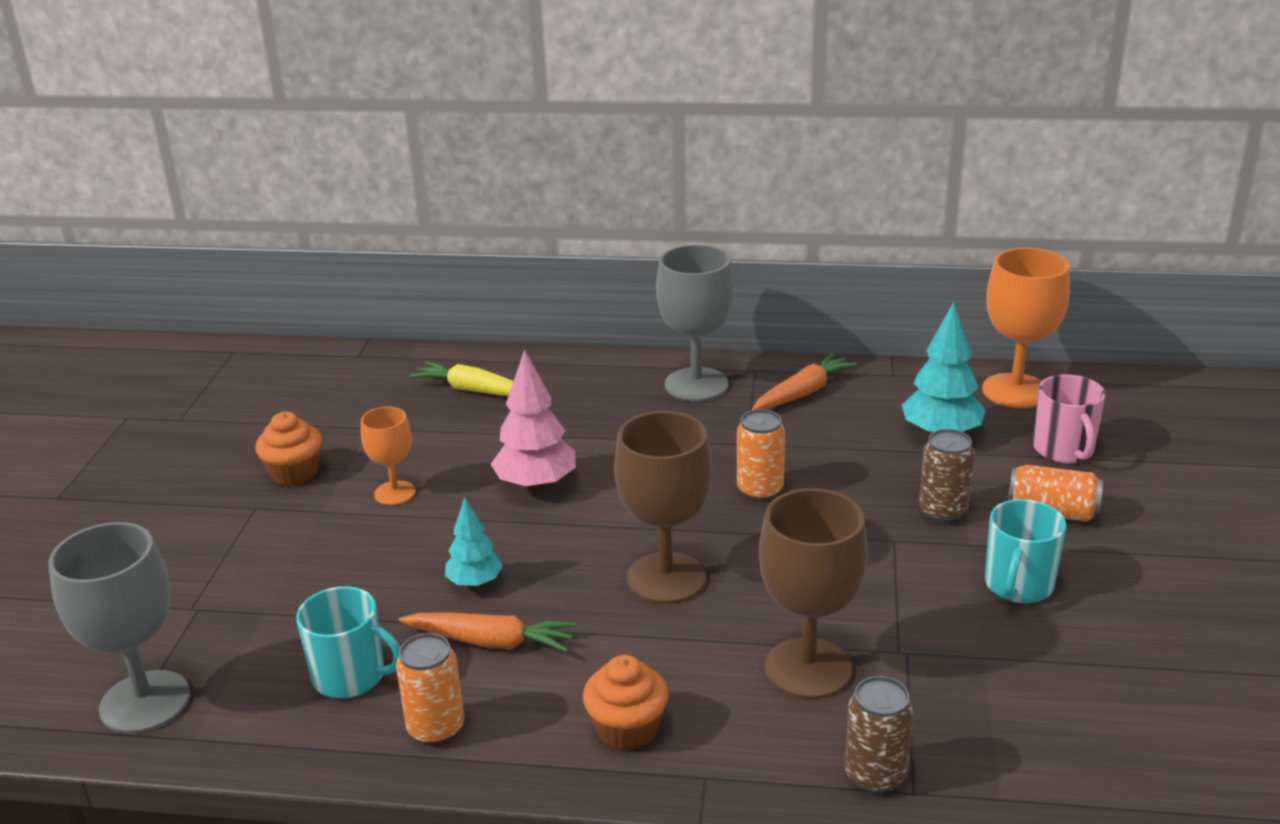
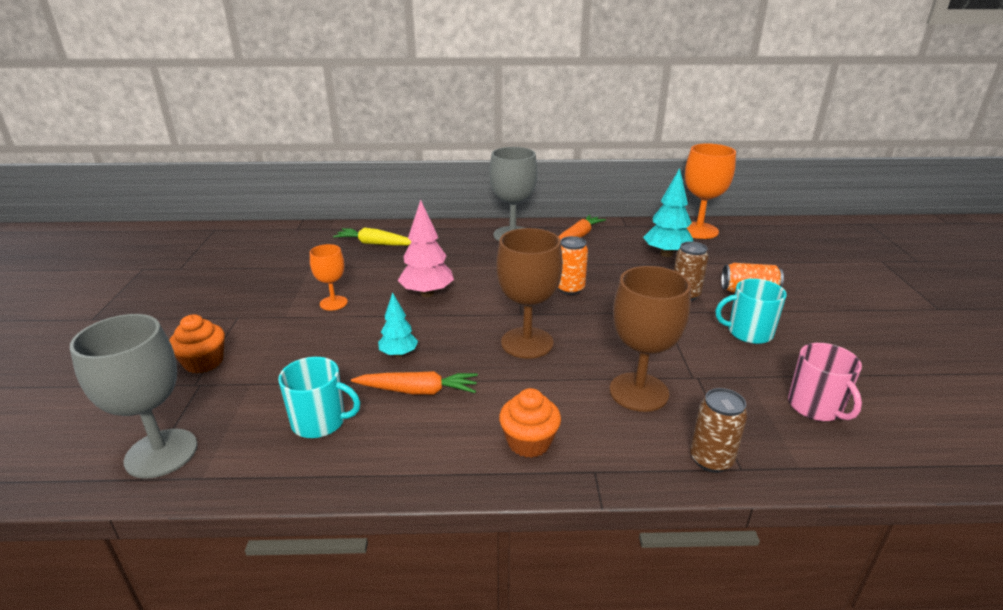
camera: 10 degrees left, 0 degrees up
(294, 473) = (263, 295): orange cupcake -> orange cupcake (203, 362)
(436, 729) = (390, 454): orange can -> none
(1018, 585) = (748, 333): turquoise mug -> turquoise mug turned 75 degrees clockwise
(1064, 450) = (740, 258): pink mug -> pink mug (815, 407)

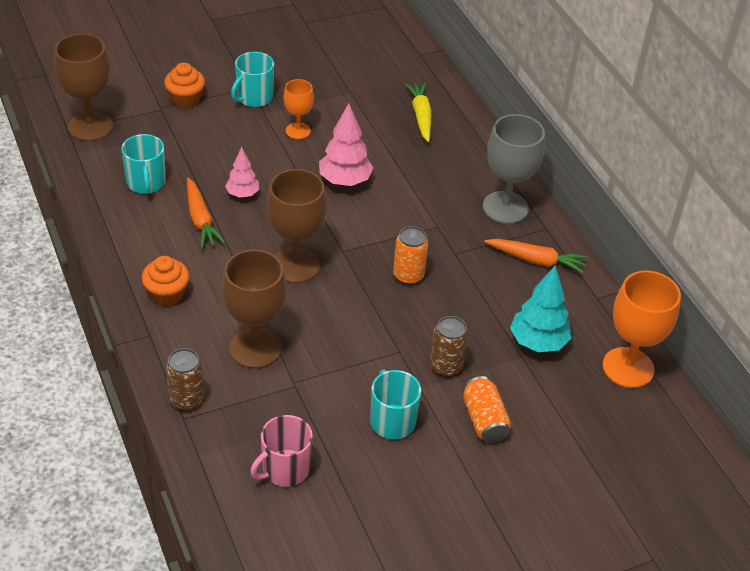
camera: 65 degrees right, 15 degrees up
(161, 453) = (90, 126): grey goblet -> brown goblet
(255, 317) = (254, 97): none -> turquoise mug
(399, 354) = (242, 194): turquoise tree -> pink tree

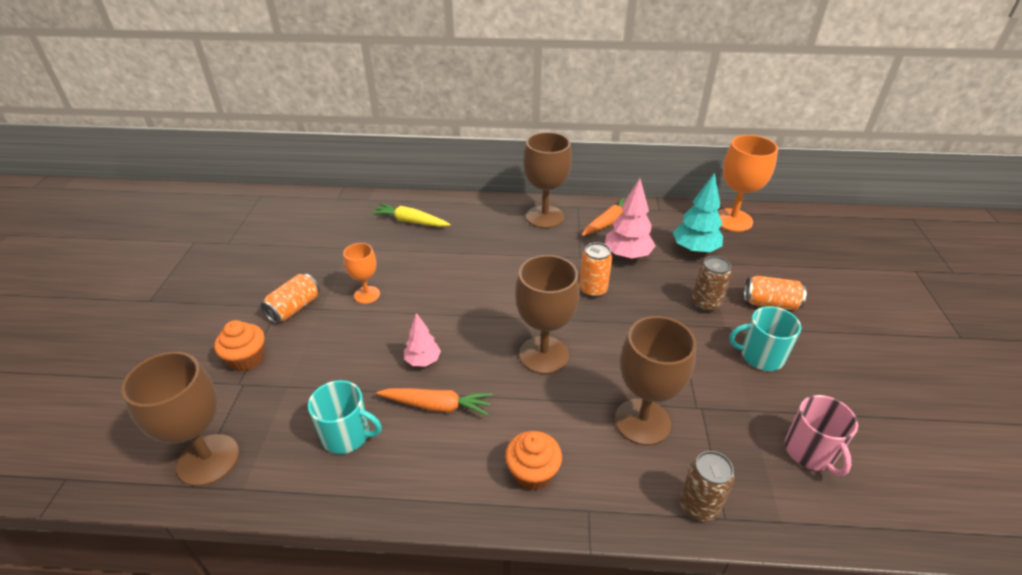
camera: 60 degrees left, 5 degrees down
(254, 97) = (294, 308): turquoise mug -> orange can
(344, 181) = (455, 288): pink tree -> pink tree (627, 255)
(505, 207) = (545, 217): grey goblet -> brown goblet

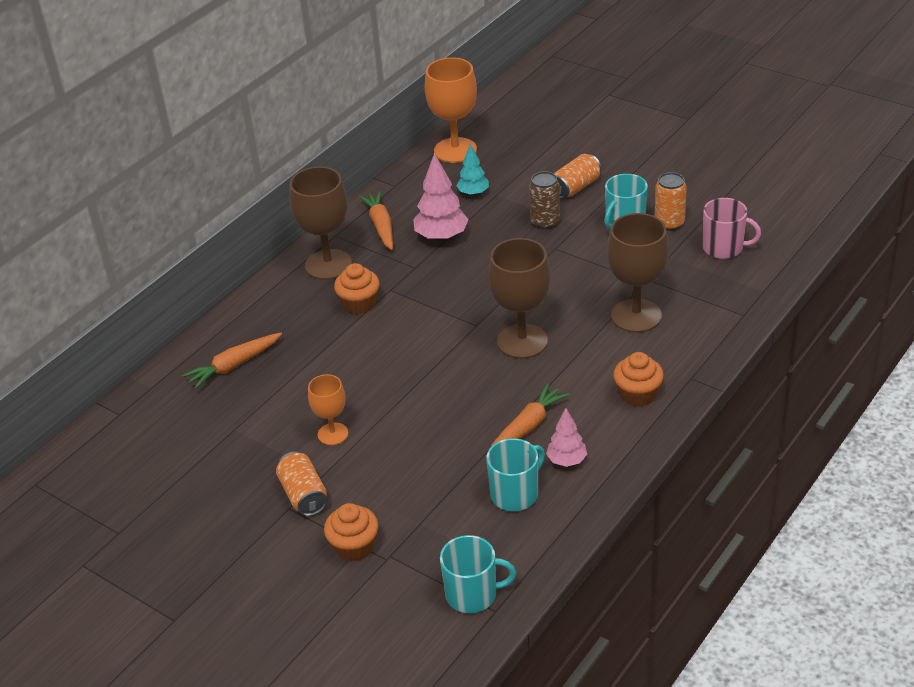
camera: 55 degrees left, 0 degrees up
(208, 460) = (472, 594): brown goblet -> turquoise mug
(410, 221) = (234, 366): yellow carrot -> orange carrot
(423, 361) = (464, 420): pink tree -> pink tree (566, 461)
(516, 248) = (359, 303): none -> orange cupcake
(593, 290) = (468, 278): orange can -> orange can (669, 223)
(695, 250) = (473, 193): turquoise tree -> turquoise tree, size x0.62
(698, 506) = (726, 322): brown can -> none

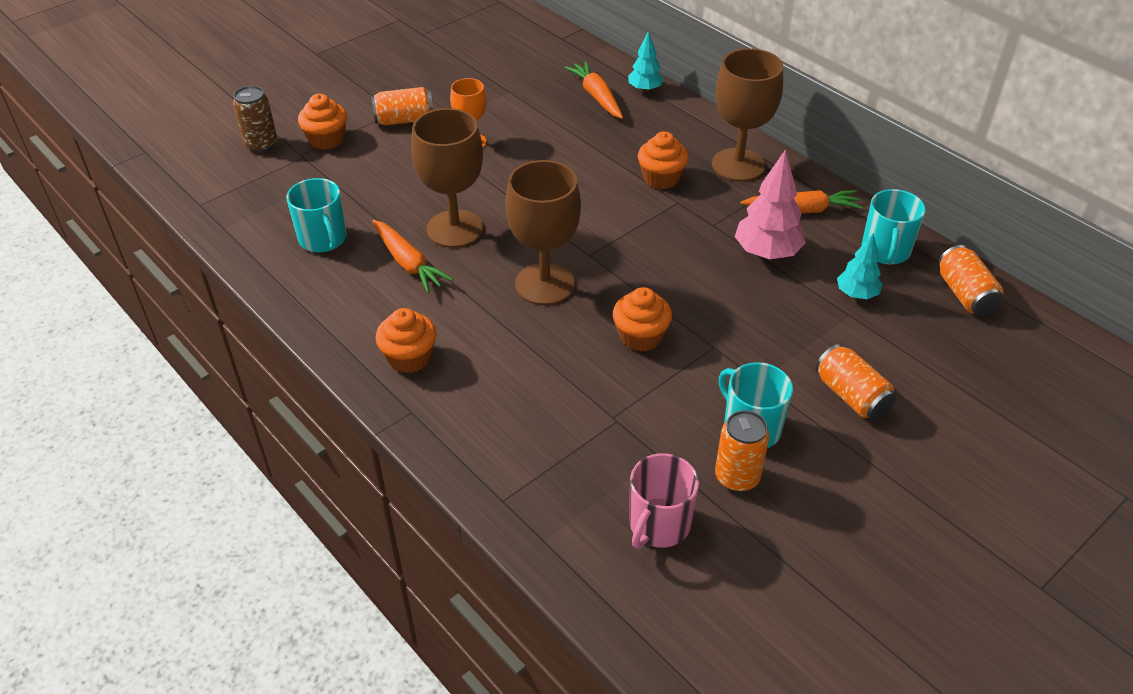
camera: 100 degrees right, 5 degrees up
(216, 337) = (644, 89): none -> turquoise tree
(455, 150) = (965, 294): orange goblet -> orange can
(472, 594) = (226, 194): turquoise mug -> turquoise mug (885, 251)
(545, 222) = (774, 348): brown can -> brown can (261, 145)
(560, 282) = (640, 337): none -> orange cupcake
(566, 461) = (344, 281): pink tree -> none
(636, 316) = (547, 390): brown goblet -> brown goblet (455, 229)

